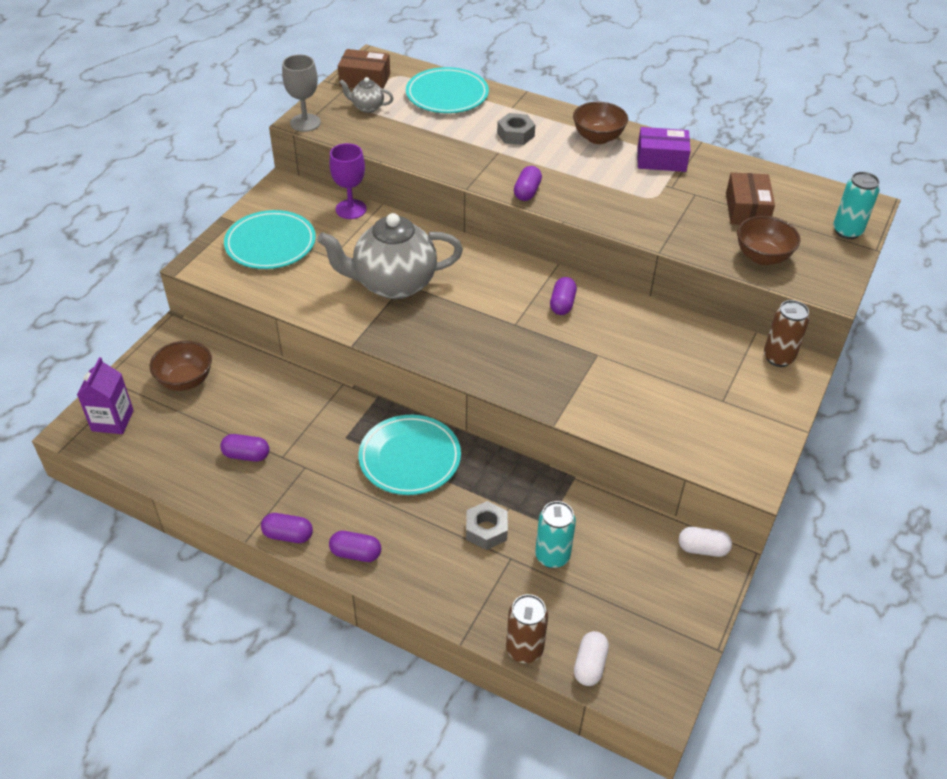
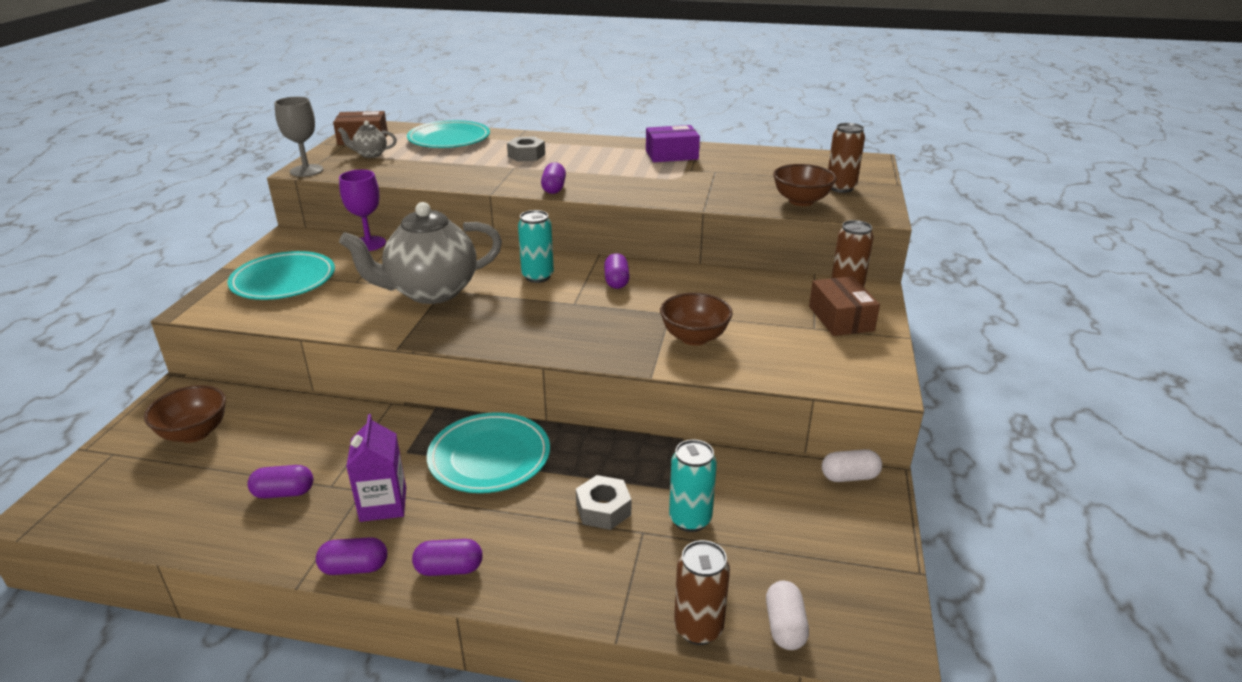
camera: 15 degrees left, 15 degrees down
(112, 420) = (97, 490): purple carton -> purple carton (383, 504)
(598, 138) = (606, 149): brown bowl -> brown bowl (694, 338)
(747, 209) = (767, 175): brown box -> brown box (841, 318)
(813, 244) = (840, 188): none -> brown can
(847, 231) = (864, 177): turquoise can -> turquoise can (537, 276)

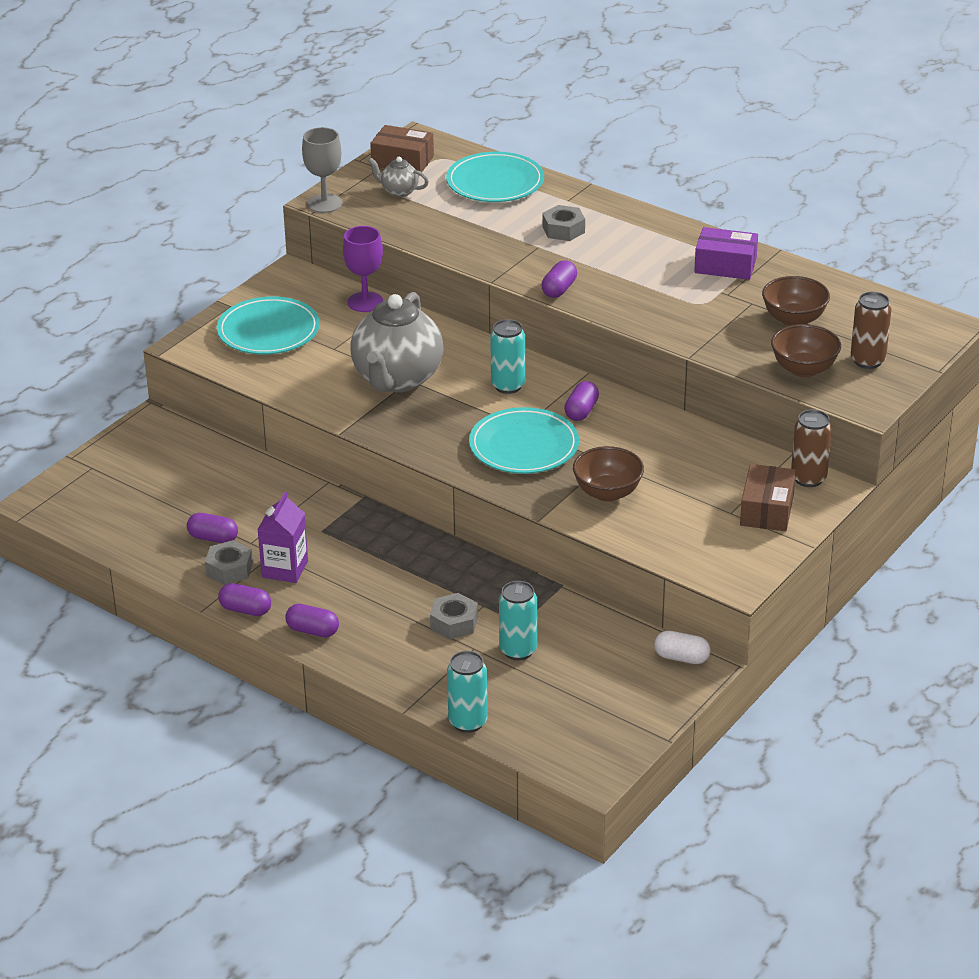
camera: 25 degrees right, 5 degrees up
(194, 433) = (157, 466): brown bowl -> brown bowl (794, 319)
(316, 523) = (229, 569): none -> grey nut
(431, 292) = (397, 379): grey teapot -> grey teapot turned 75 degrees counterclockwise
(489, 457) = (387, 554): turquoise plate -> turquoise plate (524, 446)
(698, 628) = (468, 722): brown can -> turquoise can
(785, 626) = (531, 740): white capsule -> none

